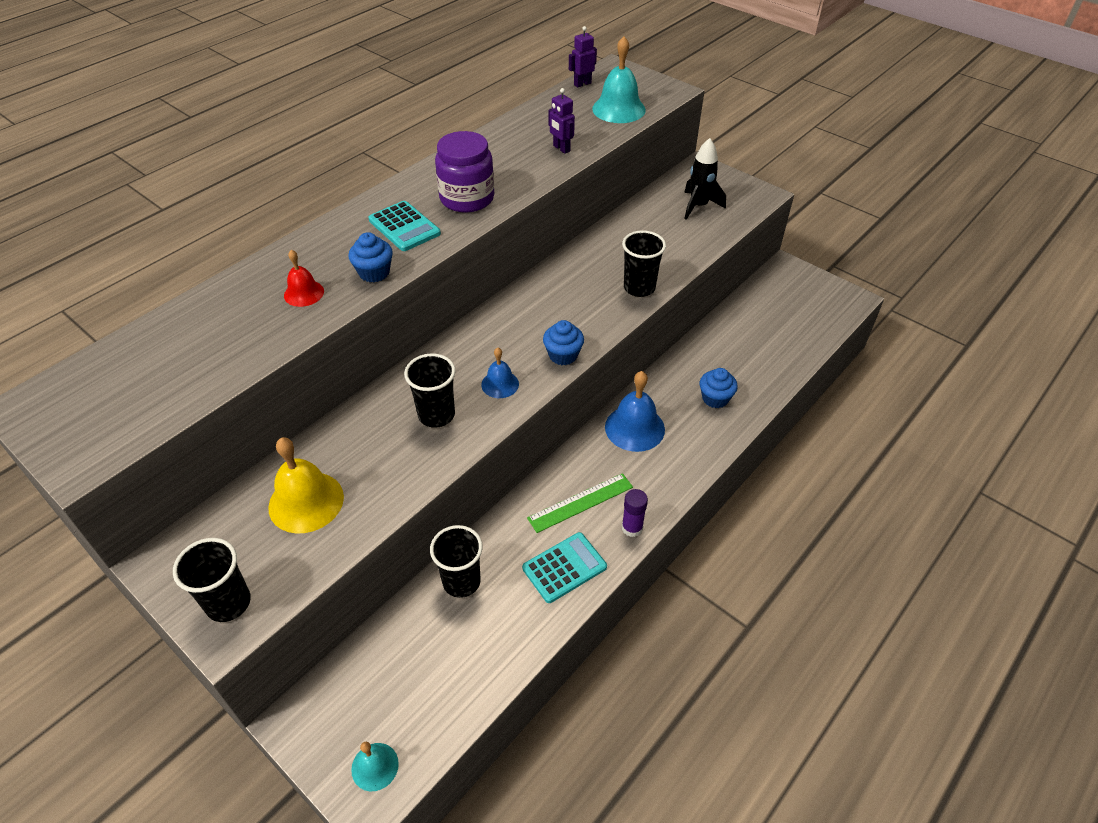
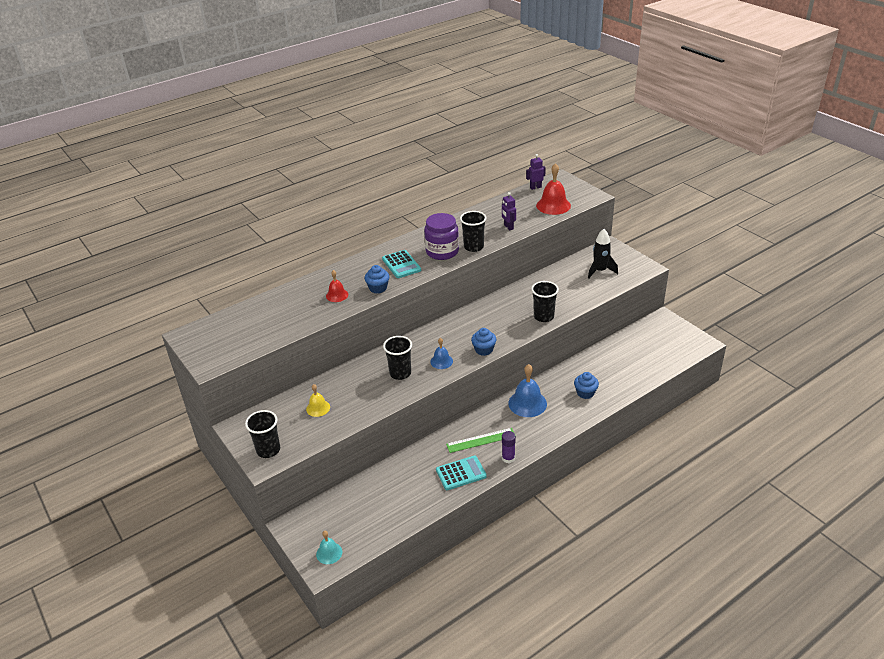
camera: 15 degrees right, 10 degrees down
(306, 502) = (318, 408): yellow bell -> yellow bell, size x0.57
(461, 581) = (398, 471): black cup -> black cup (473, 247)
(618, 109) = (553, 205): turquoise bell -> red bell

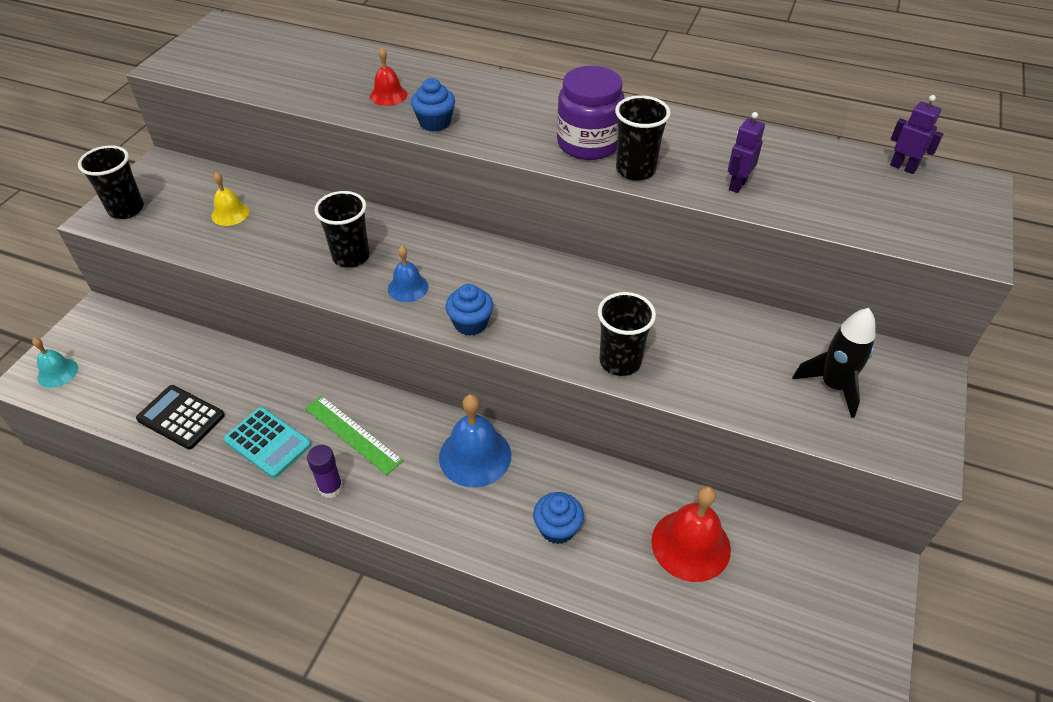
camera: 55 degrees right, 10 degrees up
(401, 265) = (514, 119): turquoise calculator -> none
(414, 504) = (181, 417): none -> black calculator
(553, 205) = (872, 211): red bell -> red bell (690, 545)

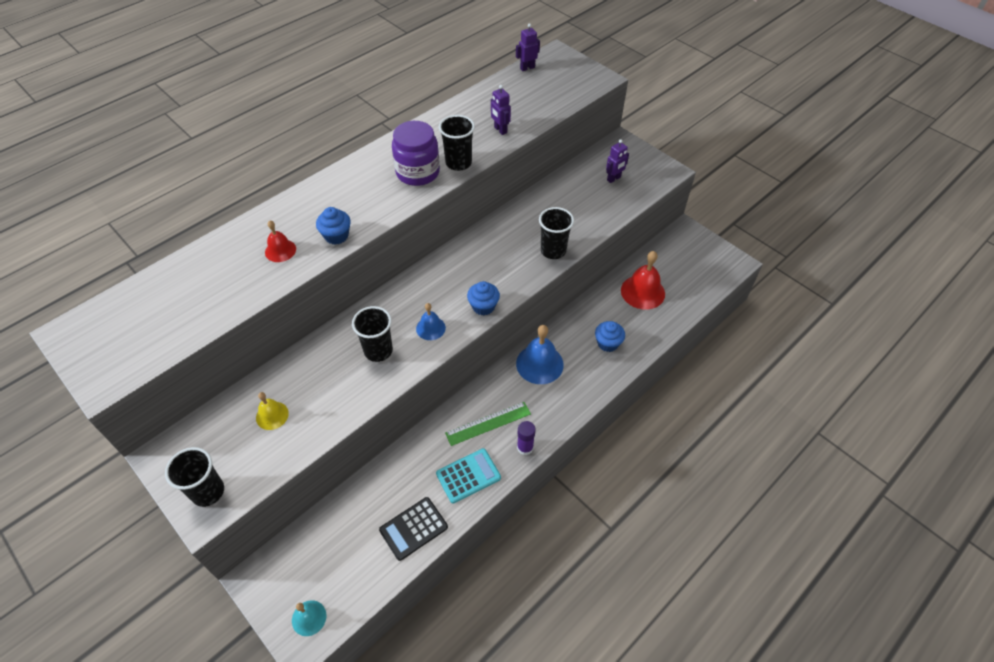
camera: 65 degrees left, 5 degrees up
(833, 386) = (614, 179): black rocket -> purple robot

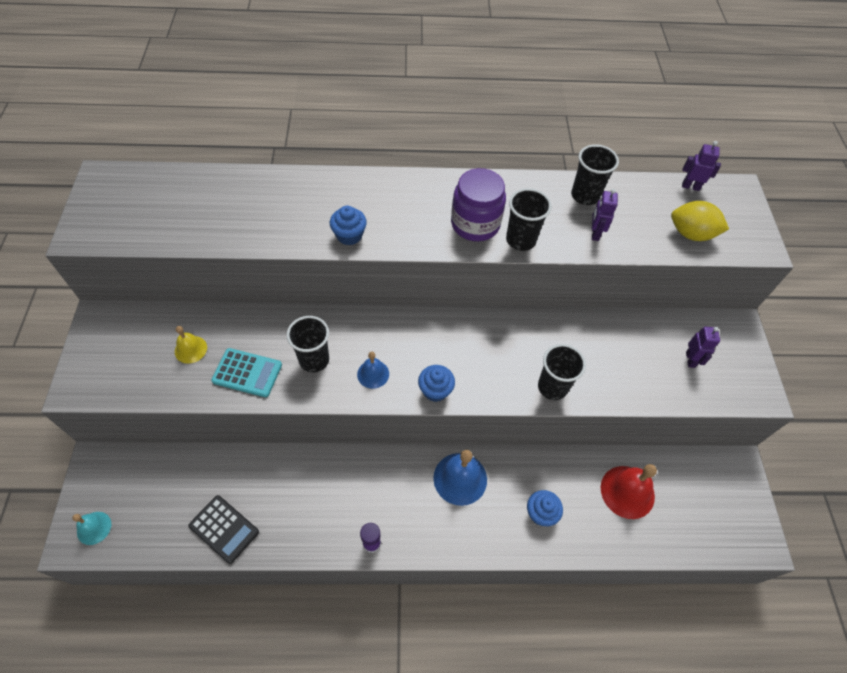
camera: 40 degrees right, 5 degrees up
(208, 492) = (95, 373): black cup -> black cup (585, 196)
(280, 250) = (296, 217): red bell -> none
(413, 528) = (224, 529): black calculator -> black calculator turned 150 degrees counterclockwise
(468, 476) = (304, 525): turquoise calculator -> turquoise calculator (247, 373)
(488, 423) = (364, 494): green ruler -> none
(556, 95) = (691, 234): none -> yellow lemon
(614, 179) = (690, 359): purple robot -> purple robot turned 90 degrees counterclockwise

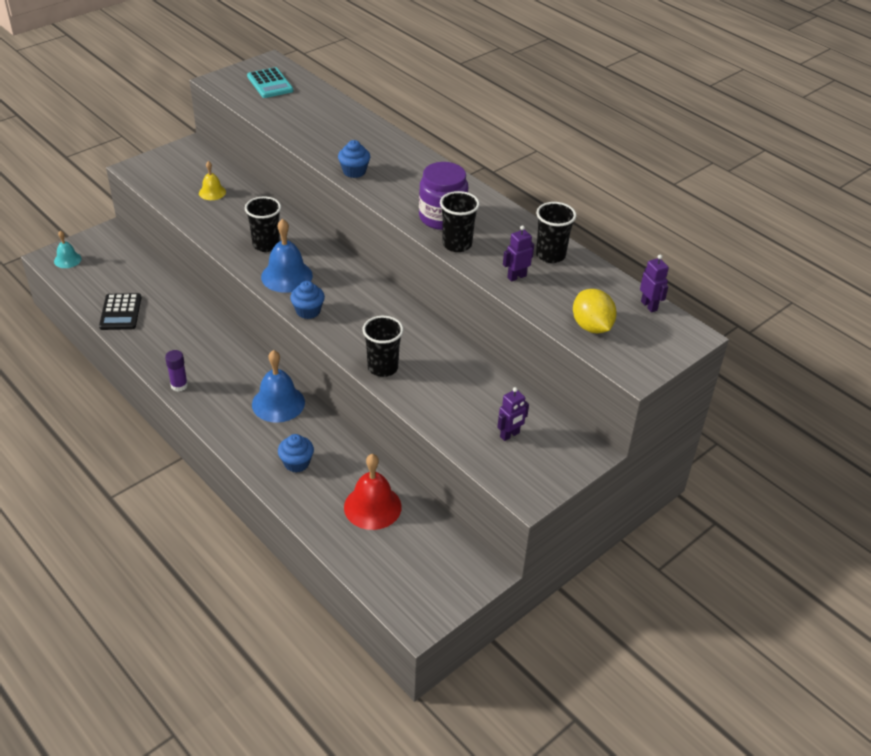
camera: 50 degrees right, 15 degrees down
(247, 373) = (222, 224): turquoise calculator -> turquoise calculator (270, 84)
(373, 374) = (286, 276): blue bell -> blue bell, size x1.74

